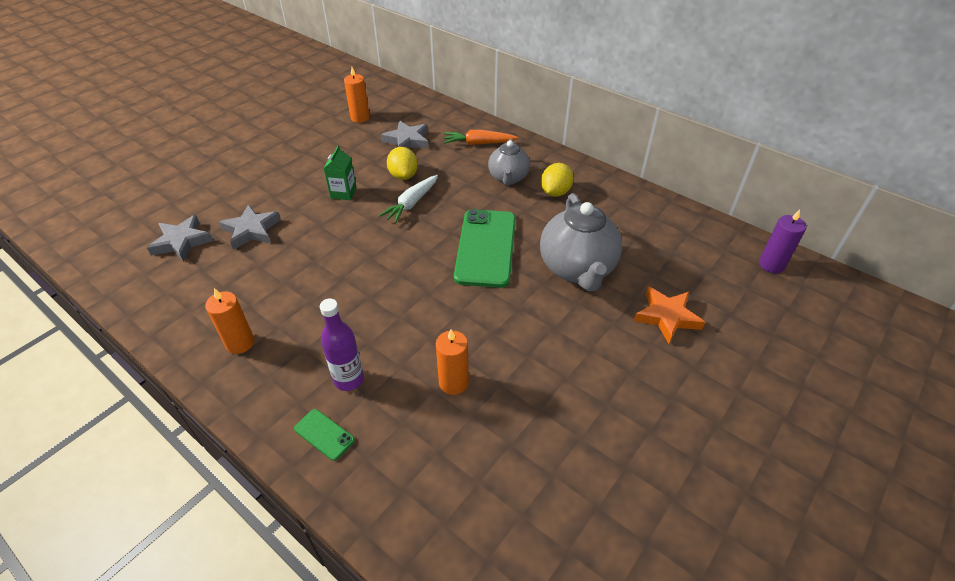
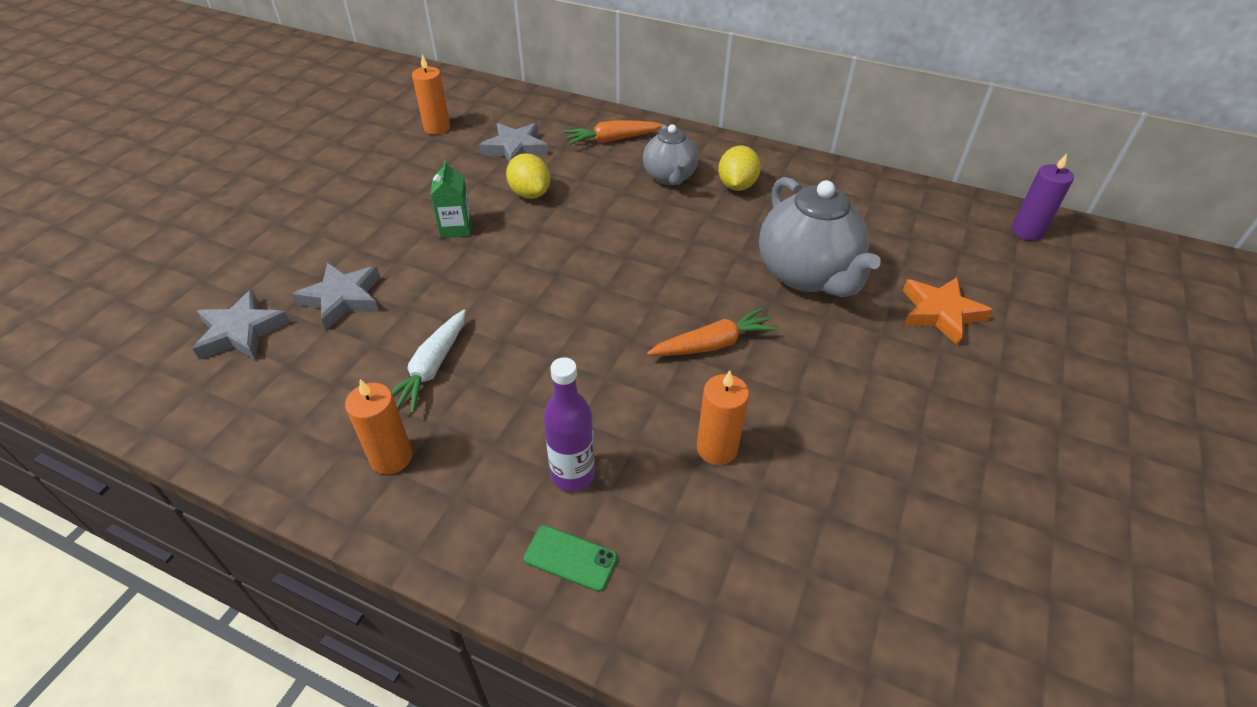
camera: 15 degrees left, 0 degrees up
(411, 204) = (557, 228): white carrot -> white carrot (432, 368)
(484, 308) = (713, 344): none -> orange carrot
(486, 248) = (680, 268): green phone -> none

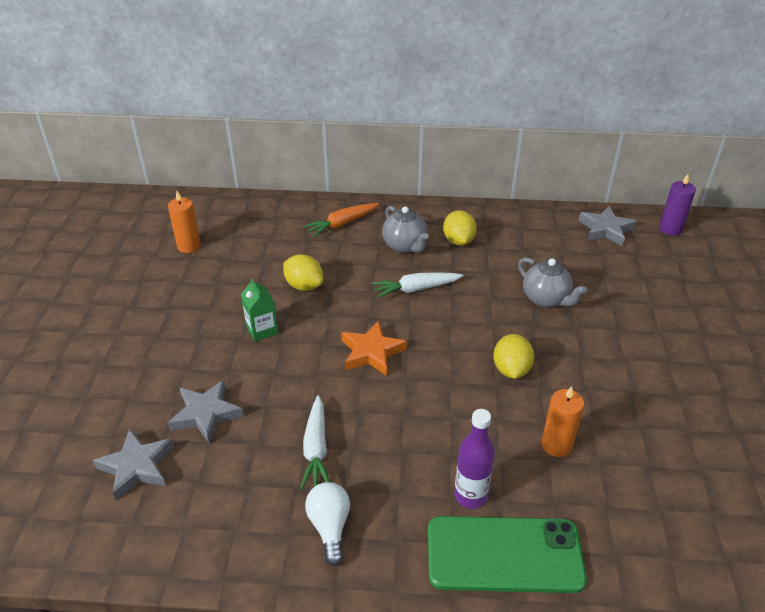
camera: 20 degrees left, 5 degrees down
(391, 457) = (330, 527): orange candle -> white light bulb
(515, 149) = (268, 250): grey star -> grey star (605, 229)
(570, 558) = (504, 554): green phone -> green phone, size x2.32
(653, 226) = (416, 289): none -> white carrot
(713, 344) = (511, 370): orange carrot -> yellow lemon
(807, 275) = (546, 299): grey teapot -> grey teapot, size x0.61
(940, 313) = (646, 304): orange star -> orange star (371, 352)

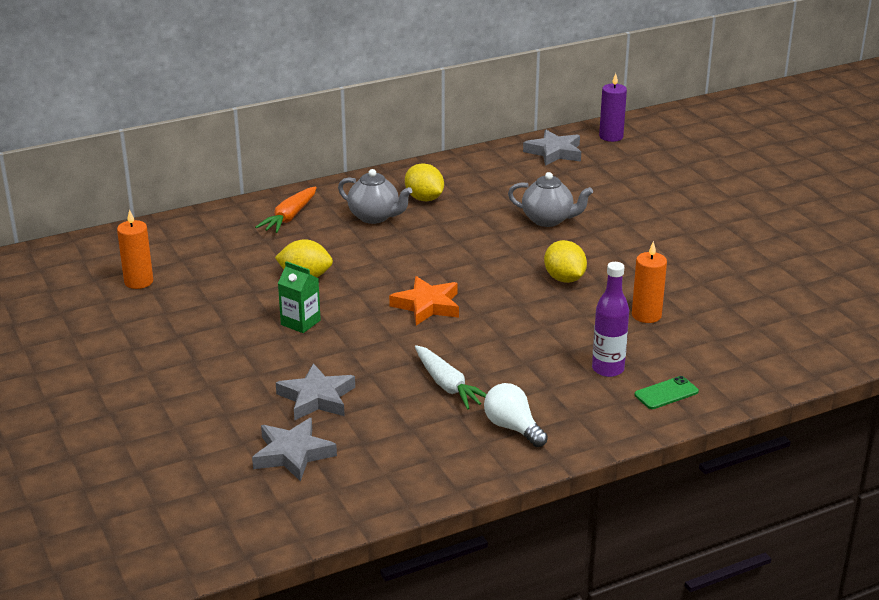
camera: 30 degrees left, 10 degrees down
(416, 289) = (420, 247): white carrot -> none
(504, 554) = (666, 393): green phone -> green phone, size x0.43

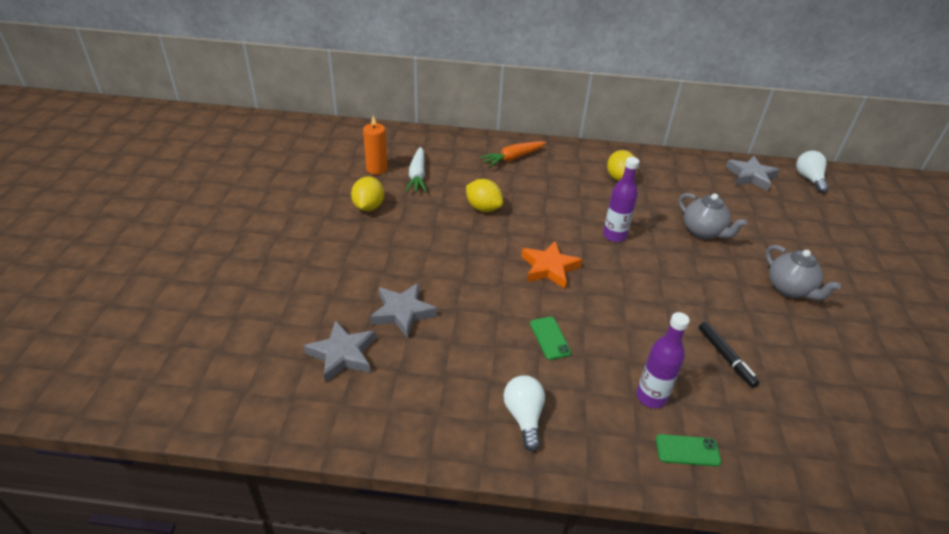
camera: 30 degrees right, 10 degrees up
(300, 322) = (448, 243): green carton -> none
(375, 217) = (571, 179): grey teapot -> grey teapot (789, 289)
(447, 385) = (506, 348): white carrot -> white carrot (417, 176)
(465, 254) = (614, 235): none -> purple bottle
(481, 361) = (550, 338): none -> green phone
(564, 279) = (677, 290): yellow lemon -> yellow lemon (368, 207)
(611, 136) = (809, 179): purple candle -> white light bulb
(646, 315) = (725, 357): orange candle -> black marker

